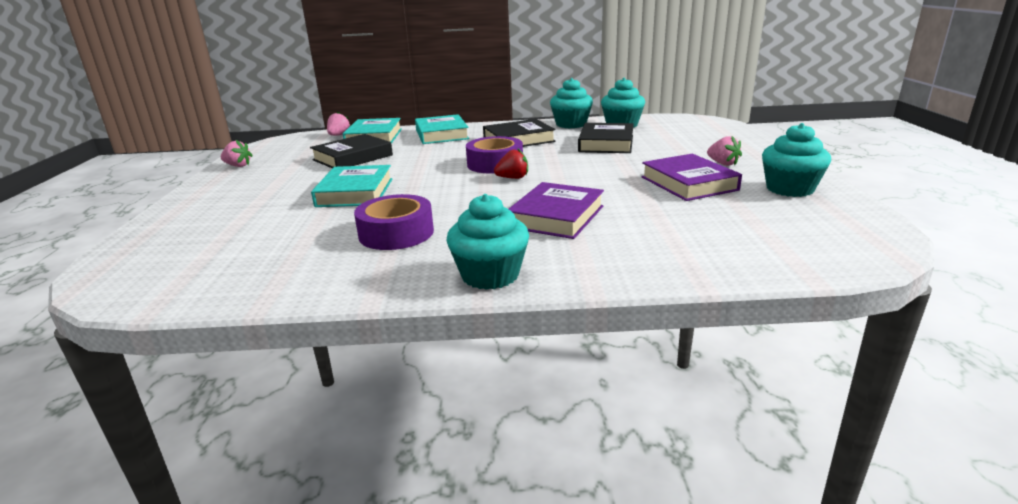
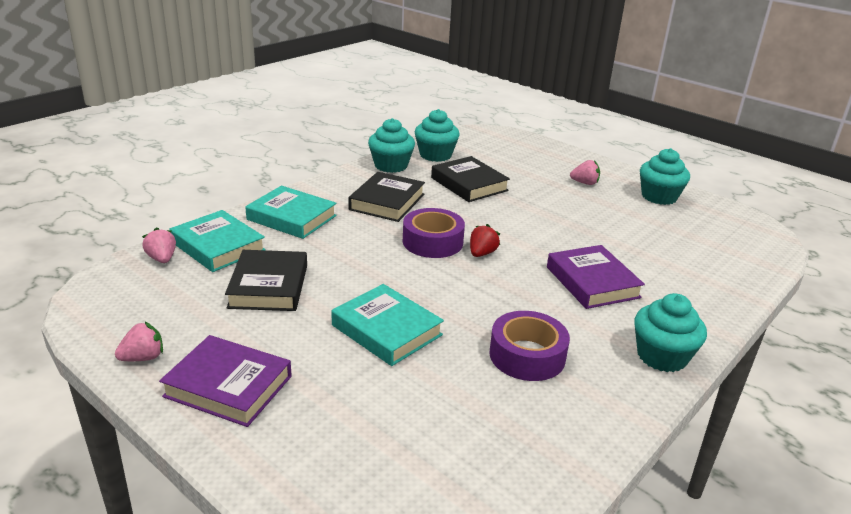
camera: 50 degrees left, 5 degrees up
(688, 183) = (602, 212): purple book -> purple book (228, 386)

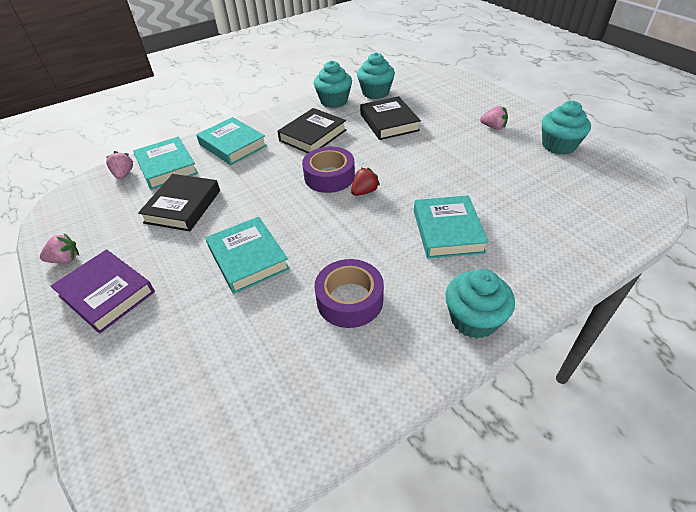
camera: 20 degrees right, 15 degrees up
(592, 282) = (447, 231): purple book -> turquoise book

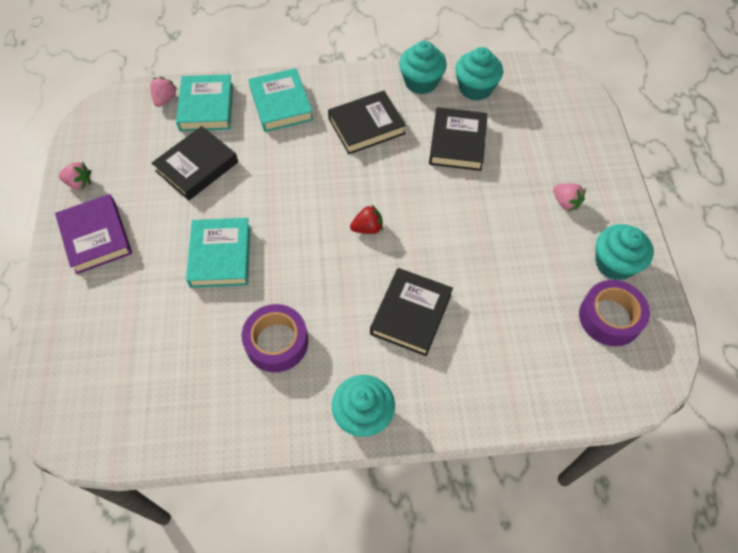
camera: 25 degrees right, 15 degrees up
(329, 176) = (347, 192): purple tape -> purple tape (610, 317)
(447, 231) = (411, 314): turquoise book -> black book

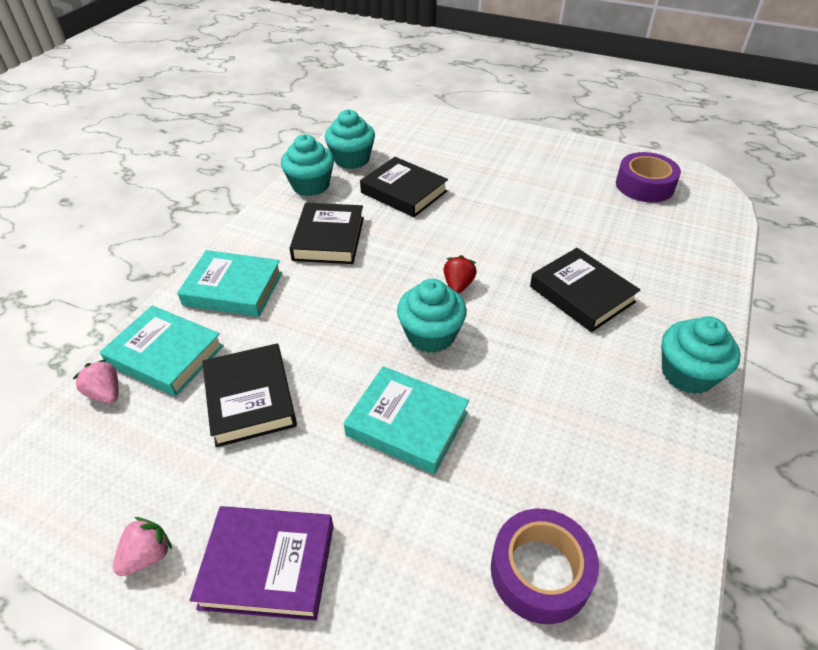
camera: 60 degrees left, 15 degrees down
(276, 342) = (563, 414): purple tape -> purple tape (540, 571)
(565, 202) = (517, 162): pink strawberry -> none
(614, 263) = (593, 163): turquoise cupcake -> turquoise cupcake (431, 335)

